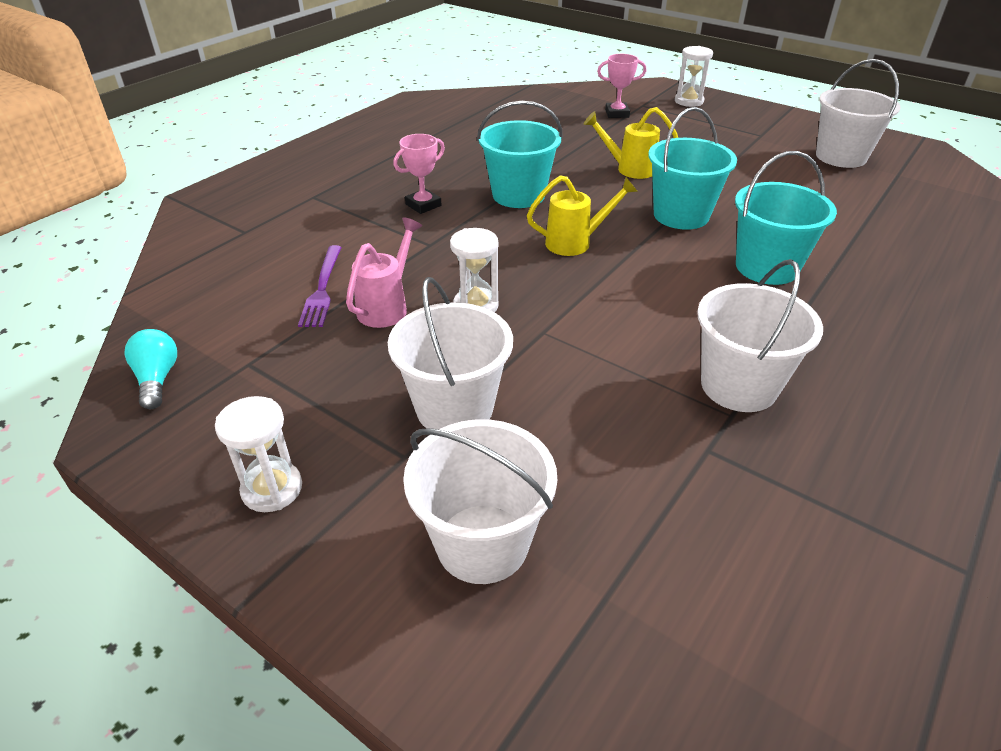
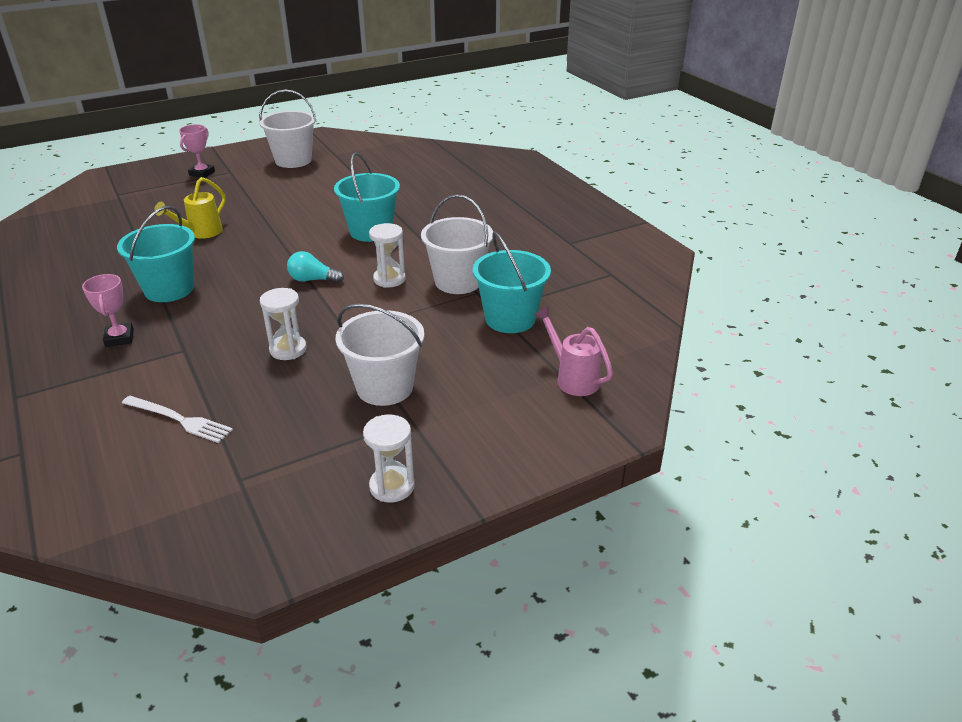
camera: 65 degrees left, 5 degrees down
(157, 379) = (206, 538): turquoise light bulb -> turquoise light bulb (313, 280)
(322, 288) = (179, 420): purple fork -> white fork
(387, 306) = (243, 390): pink watering can -> pink watering can (572, 378)
(482, 543) = (501, 406): white bucket -> none
(576, 243) = (264, 286): yellow watering can -> none
(617, 113) = (113, 208): pink trophy -> pink trophy (202, 173)
(681, 215) = (284, 236): turquoise bucket -> turquoise bucket (510, 319)
(689, 101) = (143, 176): white hourglass -> white hourglass (389, 279)

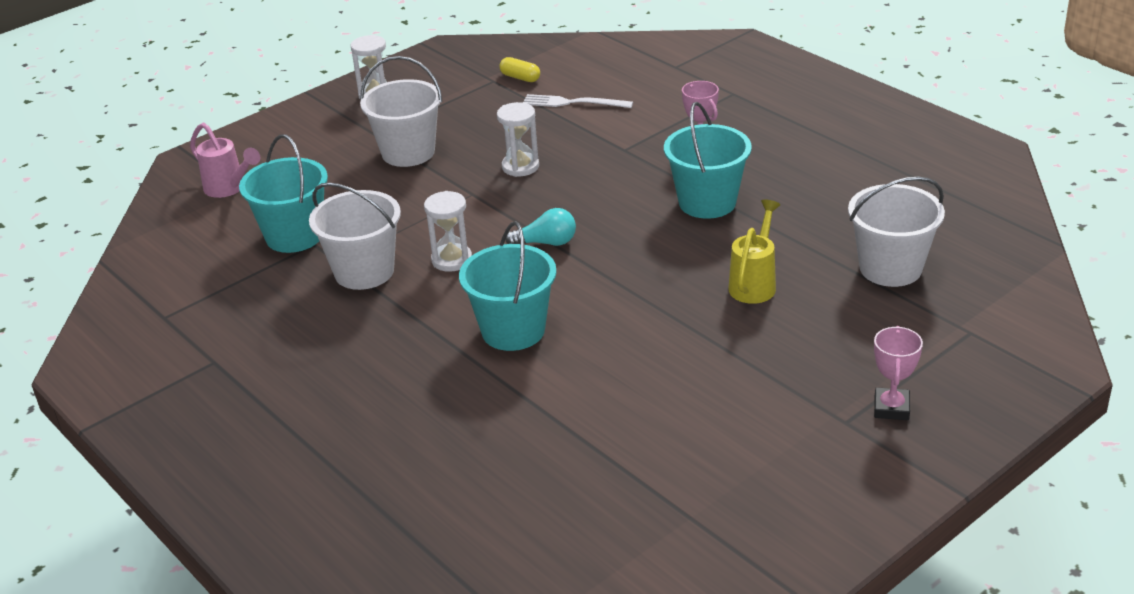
camera: 170 degrees right, 0 degrees up
(205, 476) = (520, 78): none -> yellow capsule
(293, 160) = (757, 479): white bucket -> white bucket (890, 268)

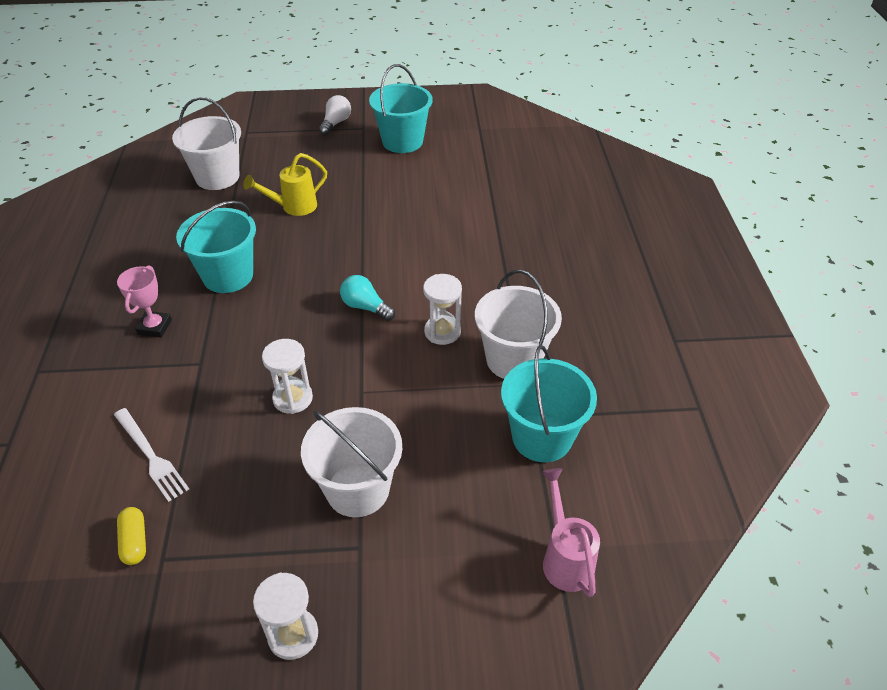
camera: 145 degrees left, 10 degrees up
(513, 330) = (459, 254): turquoise bucket -> turquoise bucket (402, 141)
(891, 408) = (335, 123): pink trophy -> white light bulb

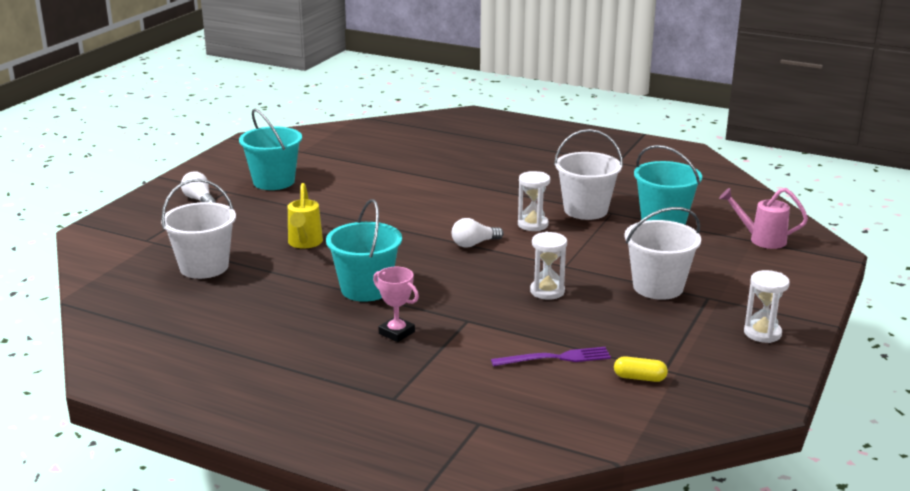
camera: 60 degrees left, 20 degrees down
(151, 456) = (555, 358): white fork -> purple fork
(365, 307) = (474, 244): turquoise light bulb -> white light bulb

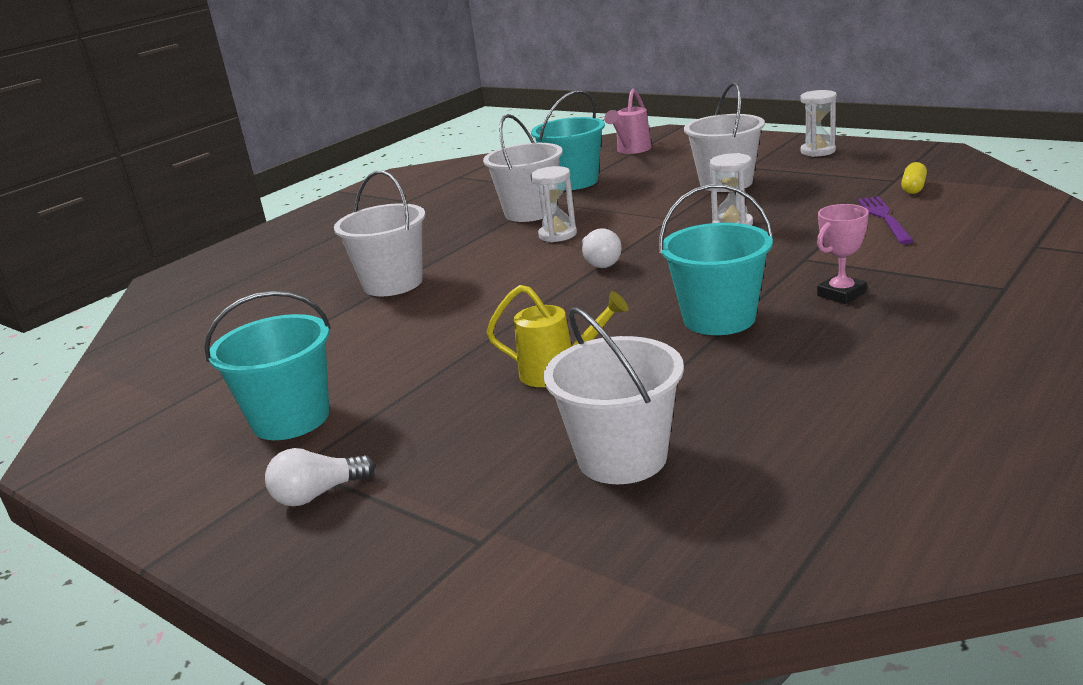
camera: 75 degrees left, 0 degrees up
(448, 180) = (393, 283): none -> white bucket

